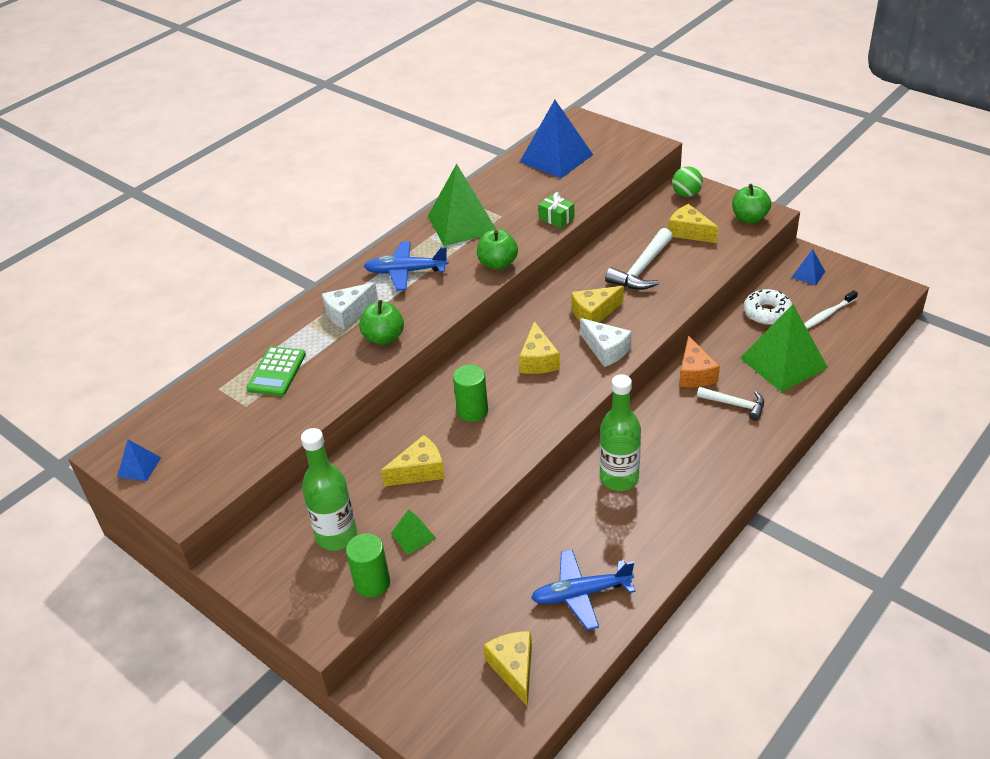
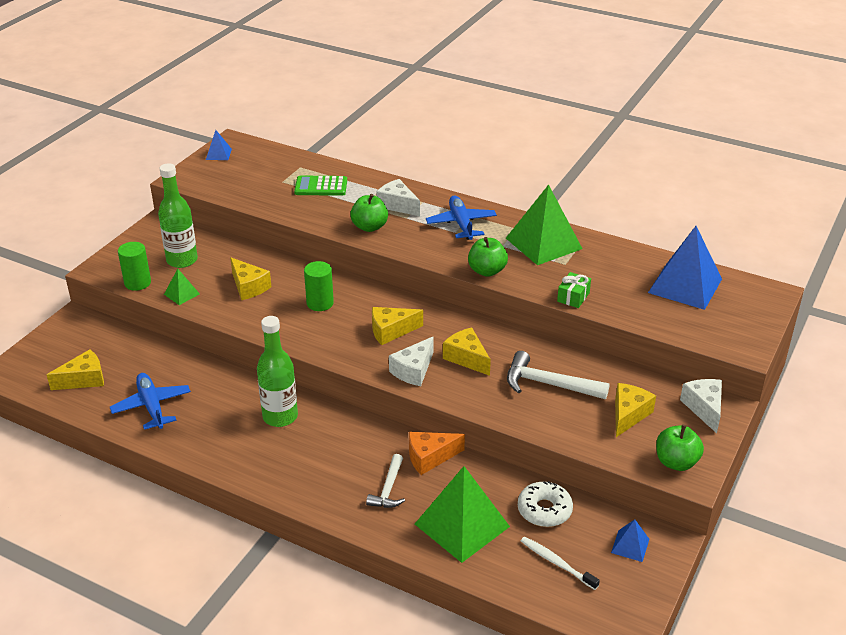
camera: 75 degrees right, 5 degrees down
(686, 194) = (704, 408): green ball -> white cheese

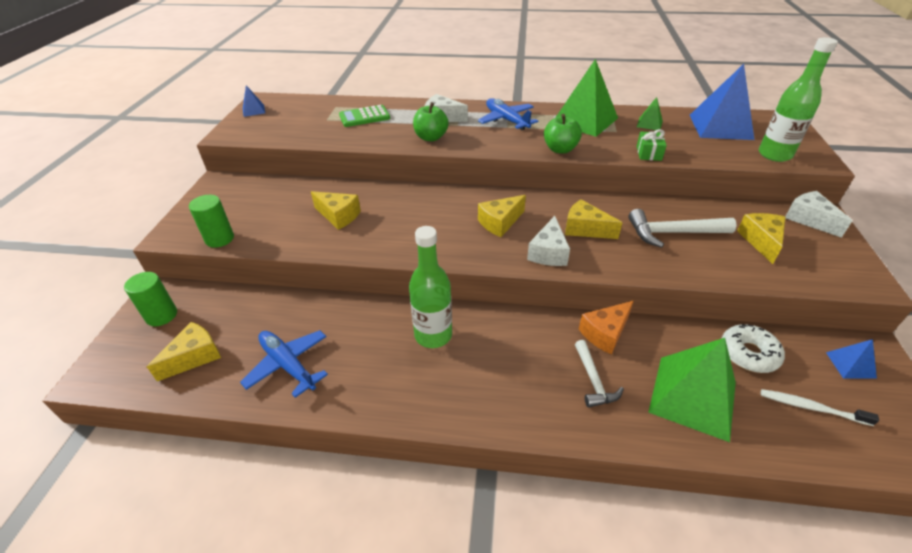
camera: 20 degrees left, 5 degrees up
(181, 294) = (273, 238): green pyramid -> green pyramid (649, 124)
(182, 260) = (257, 208): green bottle -> green bottle (774, 155)
(320, 303) = (417, 214): green cylinder -> green cylinder (161, 315)
(676, 462) = (842, 272): green apple -> none

